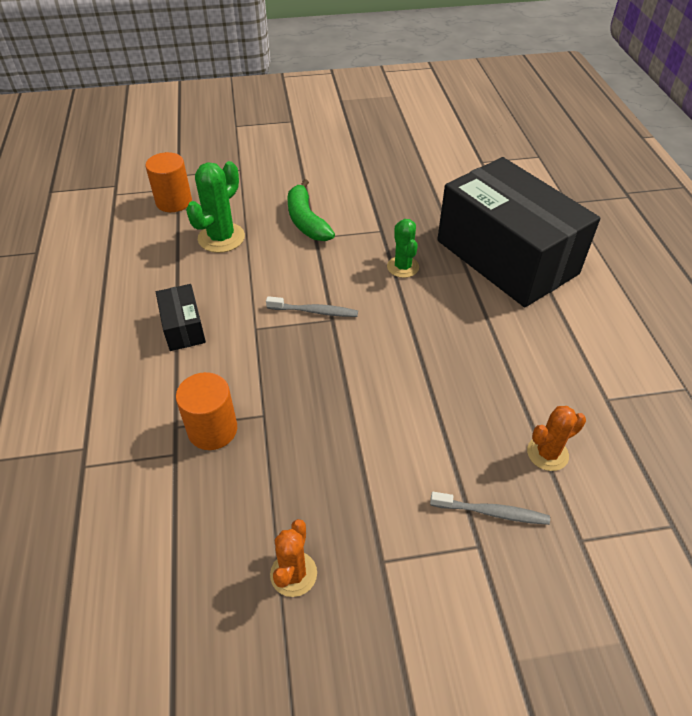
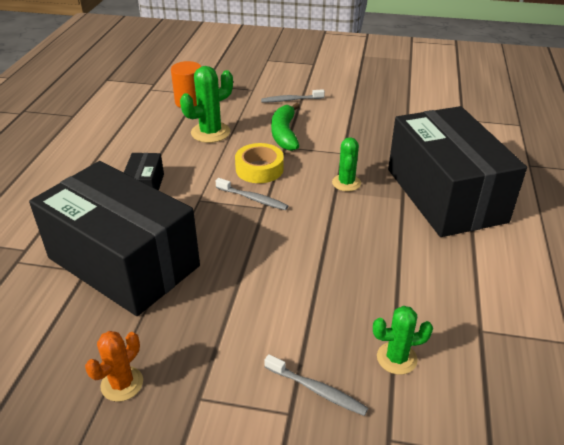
camera: 20 degrees right, 10 degrees down
(212, 430) = (123, 262): orange cylinder -> black box
(290, 175) = (291, 100): none -> grey toothbrush
(302, 272) = (259, 169): none -> yellow tape
(547, 453) = (396, 358): orange cactus -> green cactus

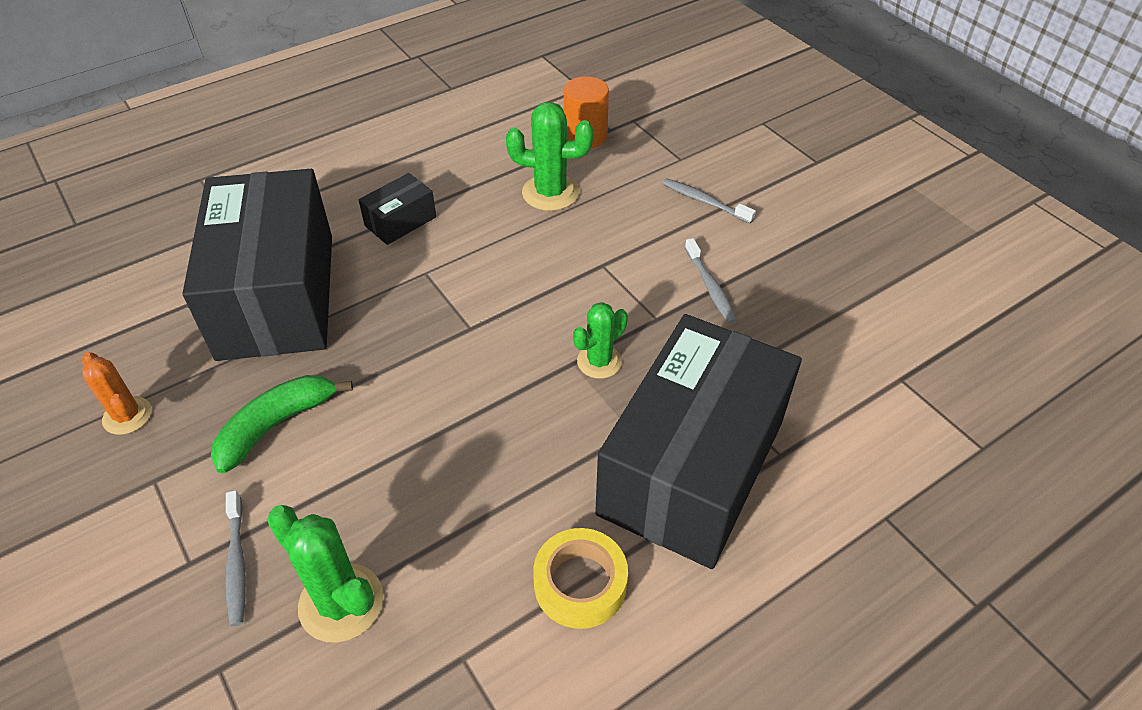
camera: 45 degrees right, 10 degrees up
(122, 384) = (127, 416): orange cactus -> orange cactus turned 60 degrees clockwise
(253, 199) = (475, 309): grey toothbrush -> grey toothbrush (710, 287)
(259, 169) = (533, 275): yellow tape -> yellow tape (580, 584)
(284, 134) = (627, 246): green banana -> green banana (276, 425)
(396, 358) = (341, 602): green cactus -> green cactus, size x1.52

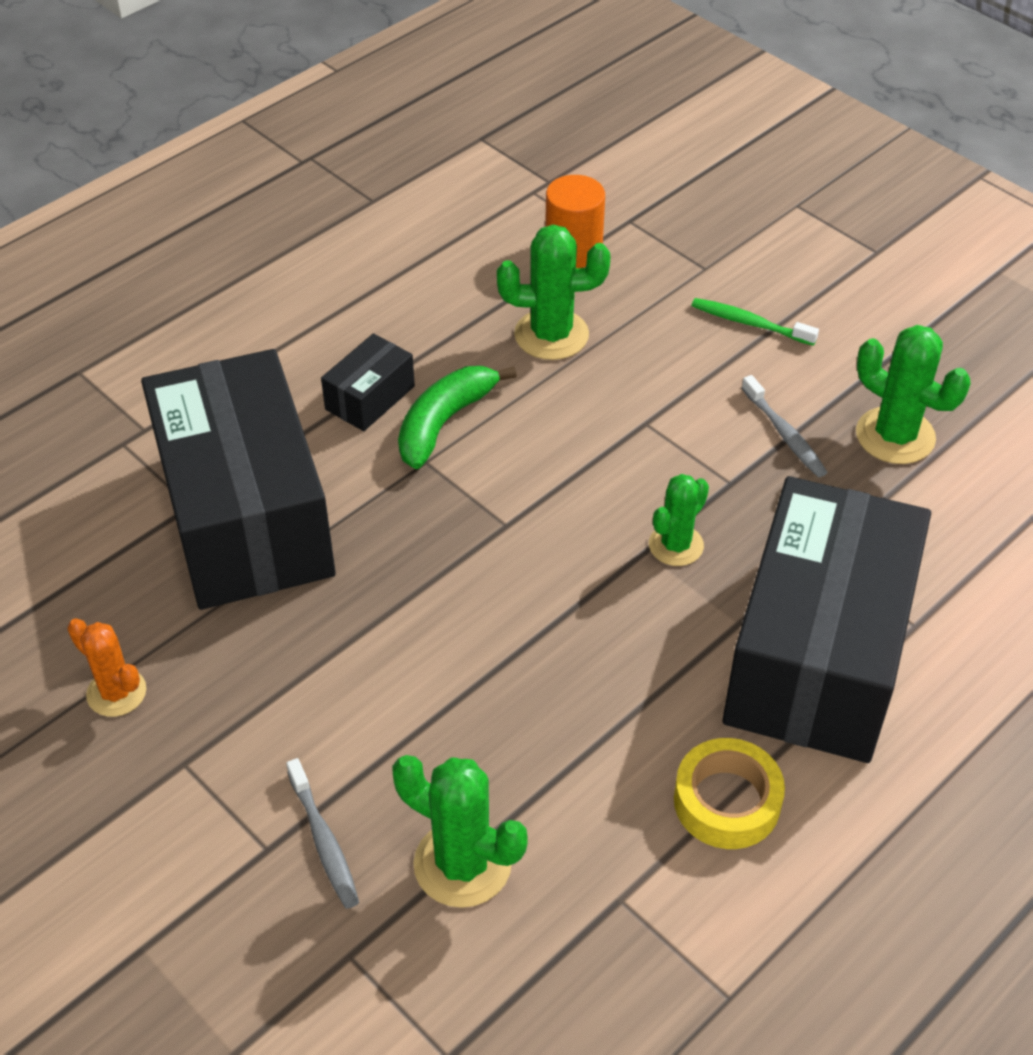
camera: 10 degrees left, 0 degrees up
(276, 425) = (308, 677): green banana -> green banana (444, 422)
(704, 201) = (750, 323): grey toothbrush -> green toothbrush
(799, 299) = (895, 436): none -> green cactus

